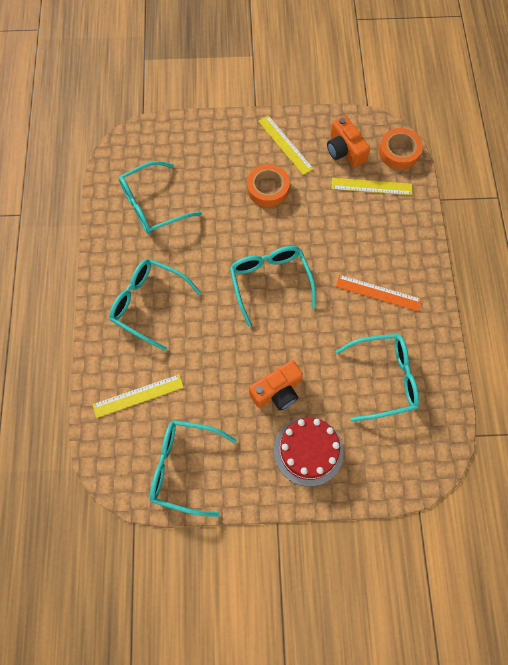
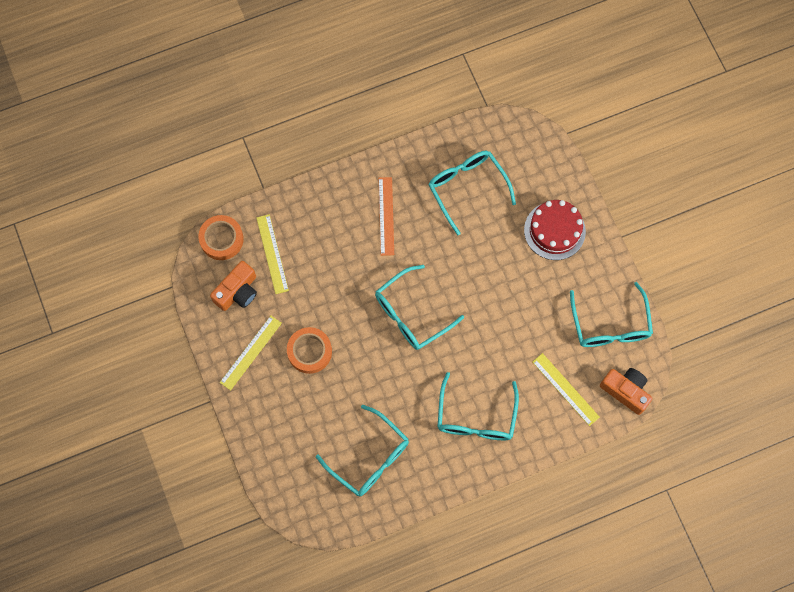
camera: 110 degrees left, 5 degrees up
(277, 391) = (513, 272): orange camera -> orange camera (625, 391)

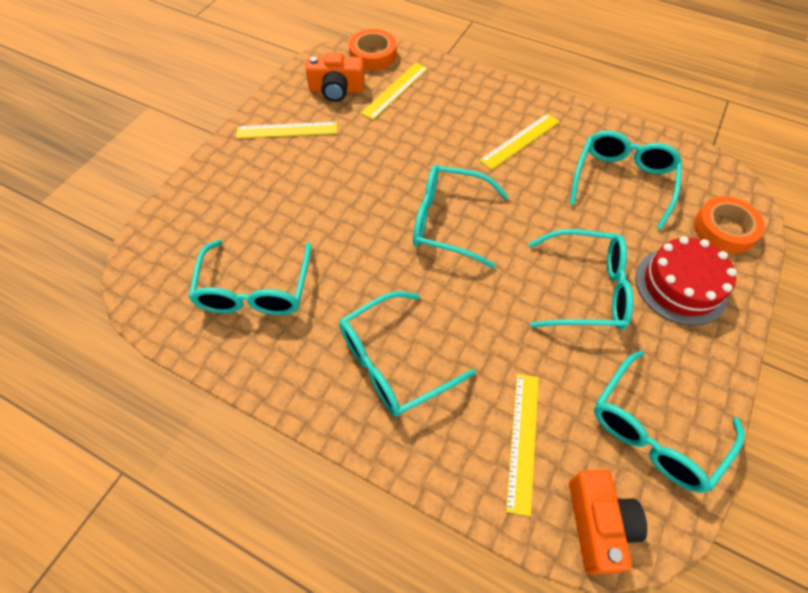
camera: 50 degrees right, 15 degrees down
(309, 351) = (328, 169): orange tape -> orange tape (724, 229)
(386, 216) = (520, 141): orange ruler -> yellow ruler
(516, 281) = (586, 289): none -> turquoise glasses

